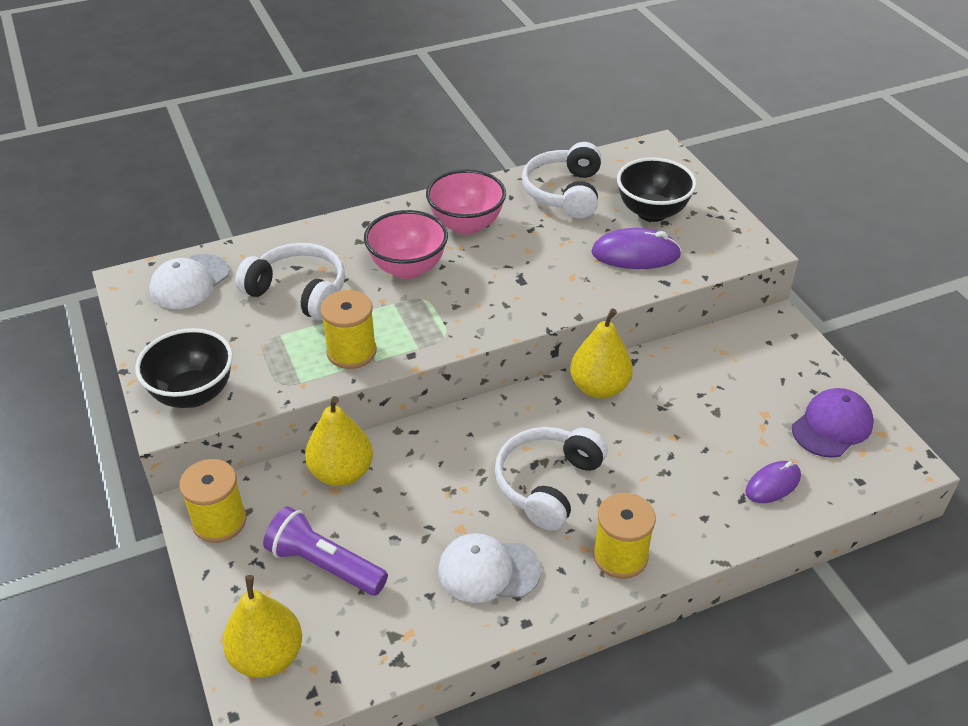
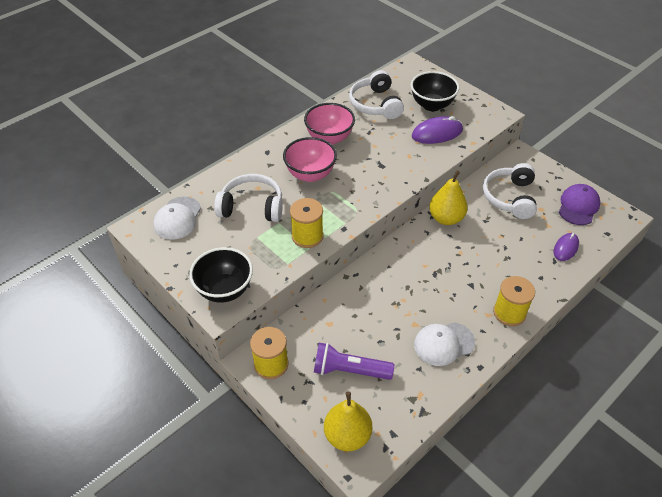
camera: 20 degrees left, 5 degrees up
(341, 473) = (327, 312): yellow pear -> none
(547, 484) = (448, 283): white headphones -> white headphones (509, 197)

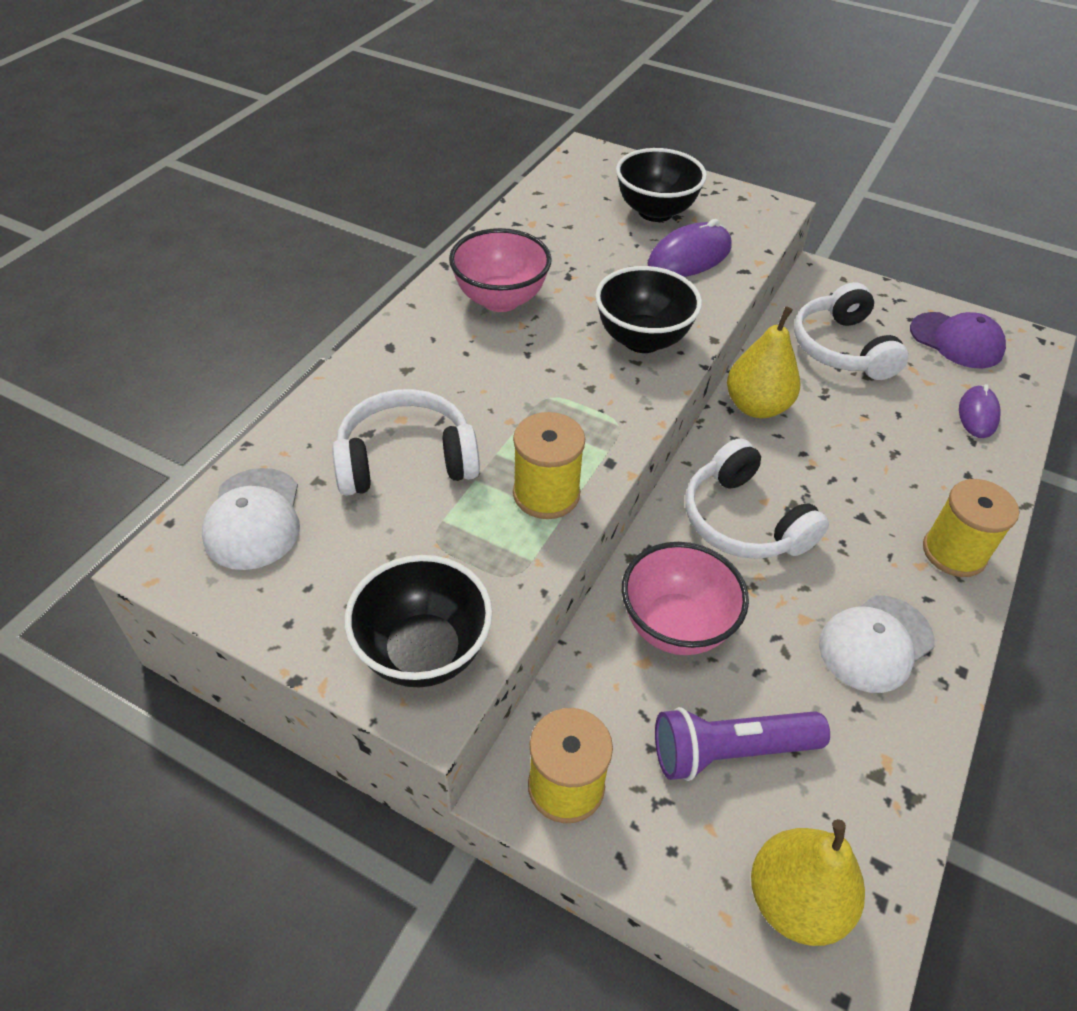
camera: 20 degrees left, 0 degrees up
(310, 174) = (495, 373): pink bowl -> pink bowl (675, 626)
(375, 104) = (556, 226): white headphones -> white headphones (743, 521)
(389, 172) = (642, 340): none -> black bowl
(578, 206) = (956, 341): purple cap -> purple cap turned 120 degrees clockwise

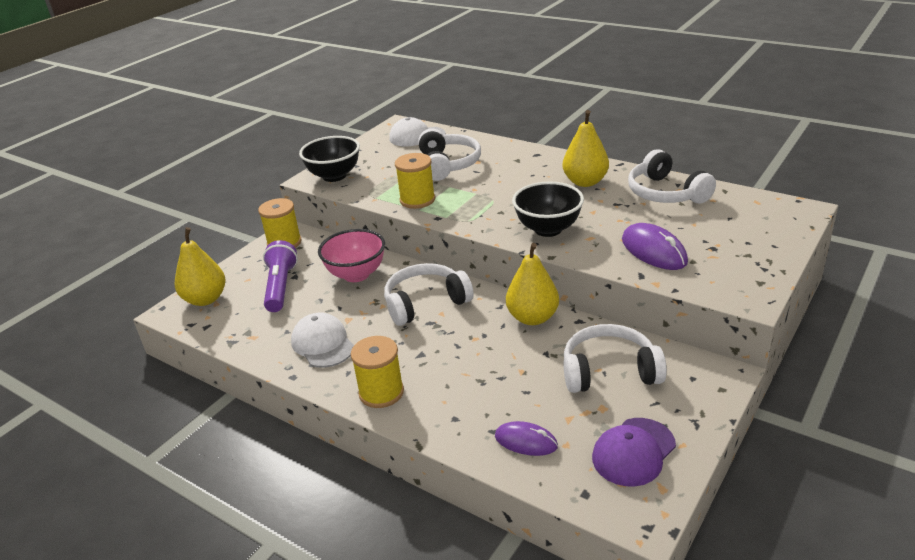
camera: 100 degrees right, 15 degrees down
(500, 299) = (585, 182): pink bowl -> yellow pear
(542, 234) = (665, 193): none -> white headphones
(655, 212) = (715, 238): black bowl -> none

